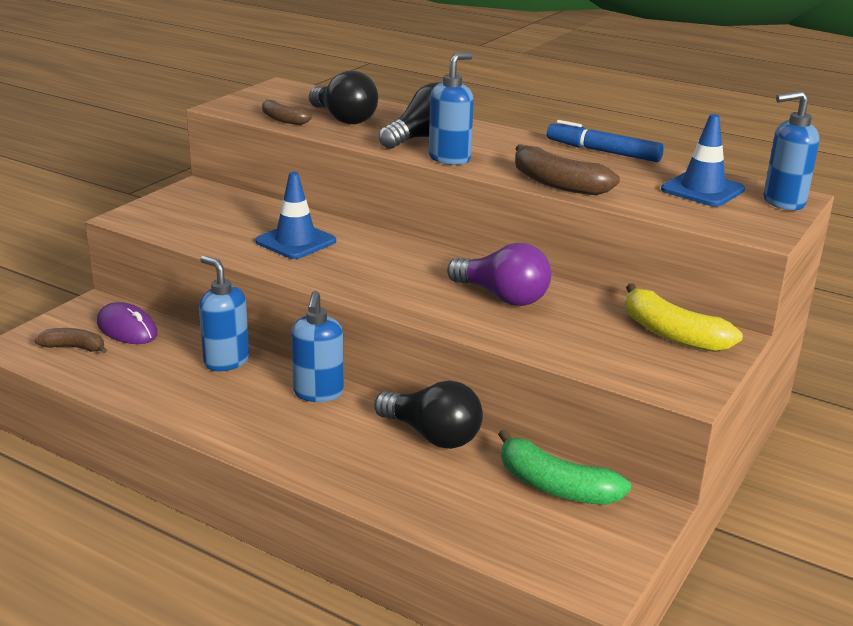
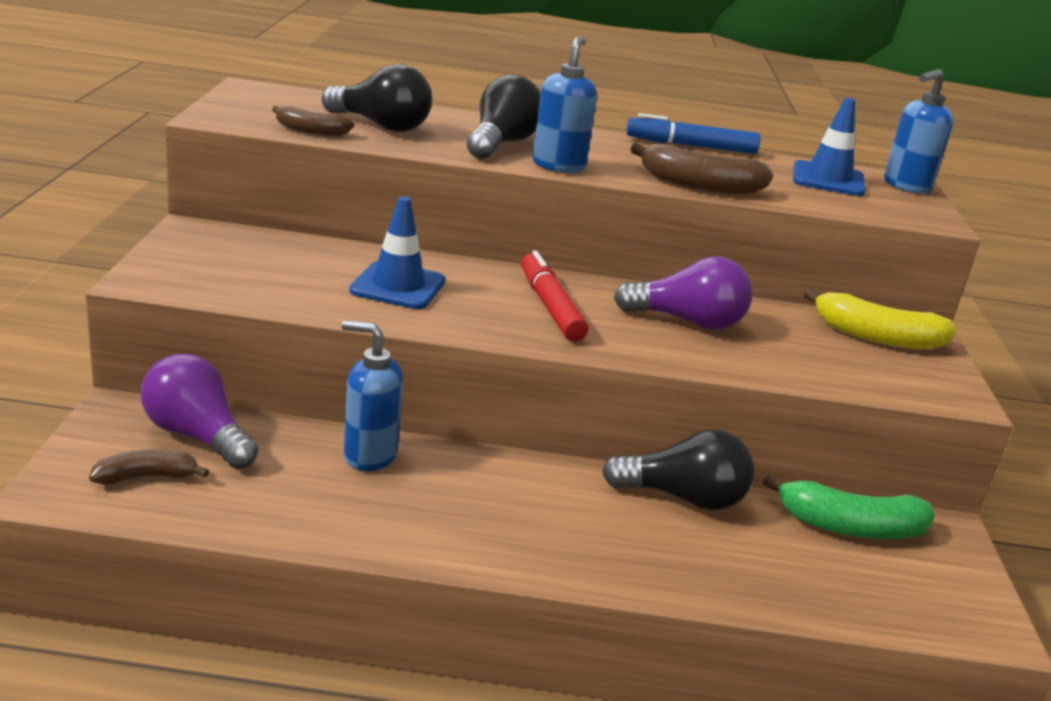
camera: 30 degrees left, 0 degrees up
(127, 329) = (197, 436): purple mouse -> purple light bulb
(318, 393) = (516, 473): blue soap dispenser -> none
(397, 270) = (550, 306): none -> red marker

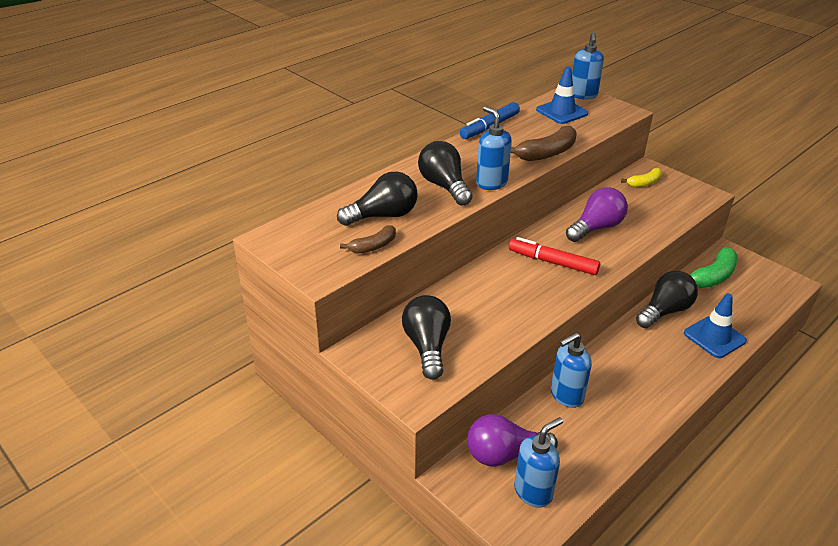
camera: 45 degrees left, 10 degrees up
(147, 477) = (533, 492): brown banana -> blue soap dispenser
(253, 265) = (427, 346): none -> black light bulb
(398, 286) = (494, 303): blue traffic cone -> blue traffic cone (714, 337)
(877, 337) = (644, 183): yellow banana -> yellow banana, size x0.61

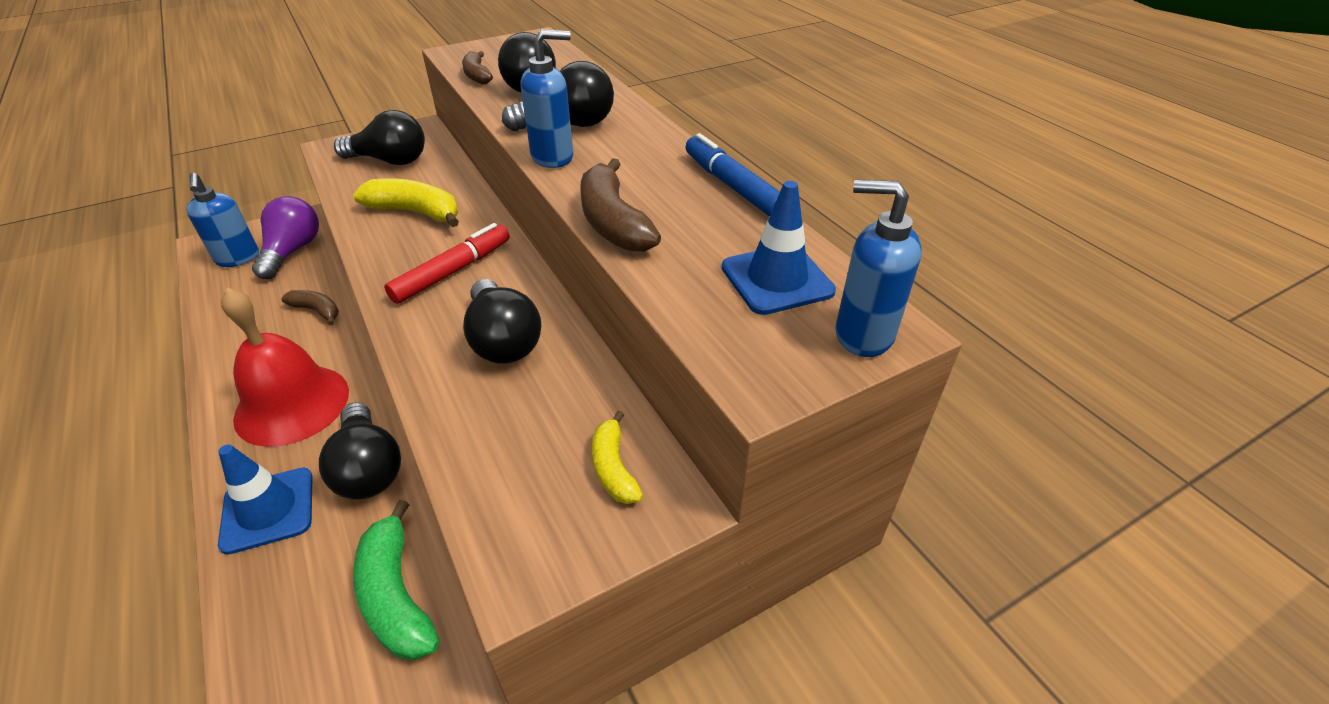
camera: 105 degrees right, 5 degrees up
(498, 301) = (415, 212): none -> yellow banana
(566, 396) = (317, 311): blue soap dispenser -> brown banana
(596, 228) = (503, 340): purple light bulb -> black light bulb
(650, 364) = (292, 404): none -> red bell

